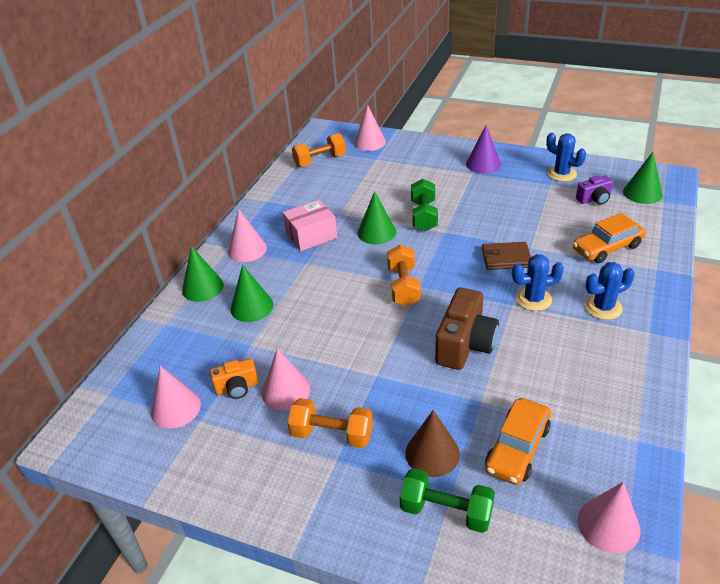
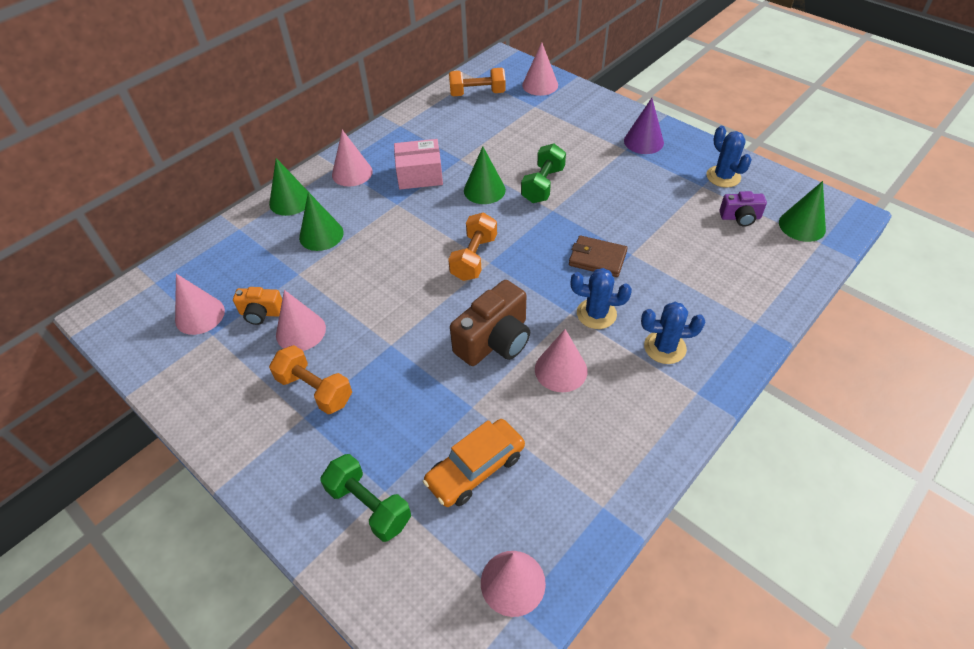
camera: 20 degrees right, 10 degrees up
(432, 453) = (392, 443): brown cone -> none
(534, 349) = (561, 370): none -> pink cone
(606, 247) = (715, 279): orange car -> none

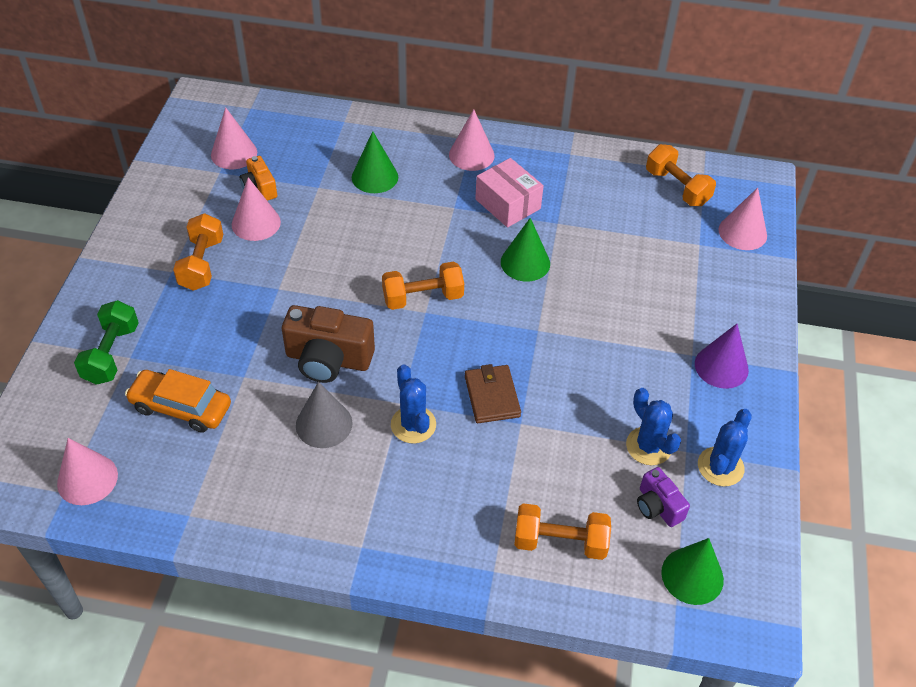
camera: 55 degrees right, 0 degrees up
(290, 201) = (402, 134): green cone -> none
(543, 185) = (570, 306): green dumbbell -> none
(561, 370) = (324, 424): pink cone -> grey cone
(665, 347) = (404, 499): blue cactus -> blue cactus (648, 446)
(746, 277) = (560, 542): none -> orange dumbbell

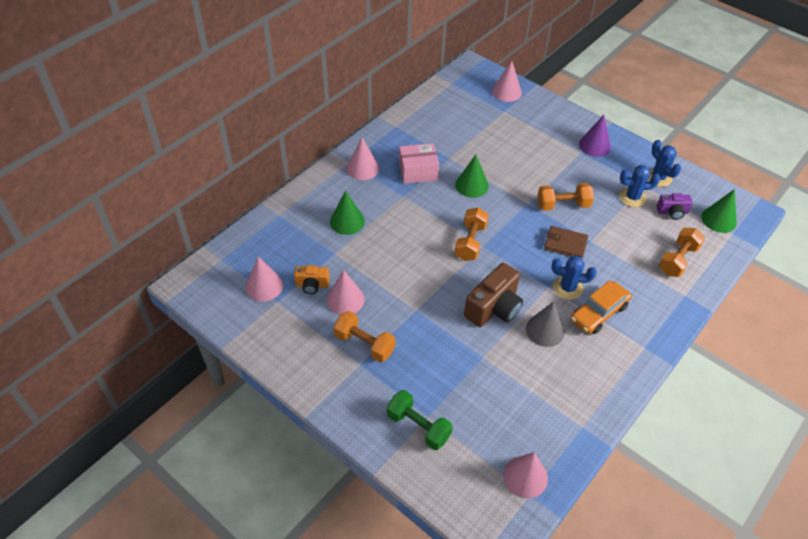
camera: 60 degrees left, 0 degrees up
(181, 407) = (490, 401): orange car -> orange car (598, 313)
(677, 187) = (456, 98): orange dumbbell -> orange dumbbell (563, 205)

